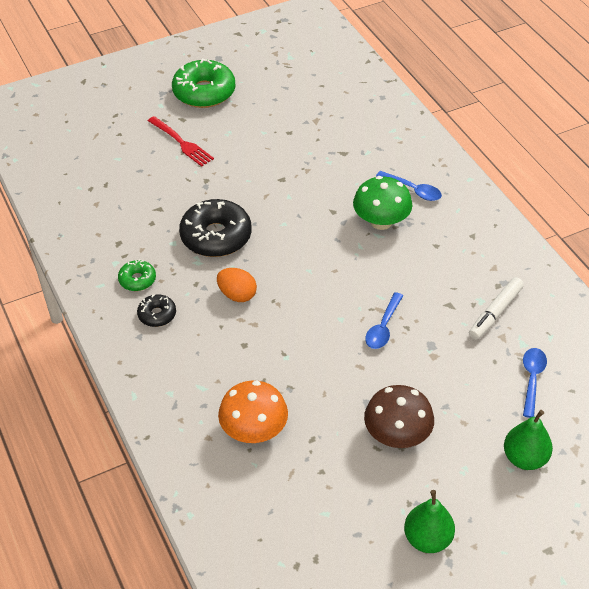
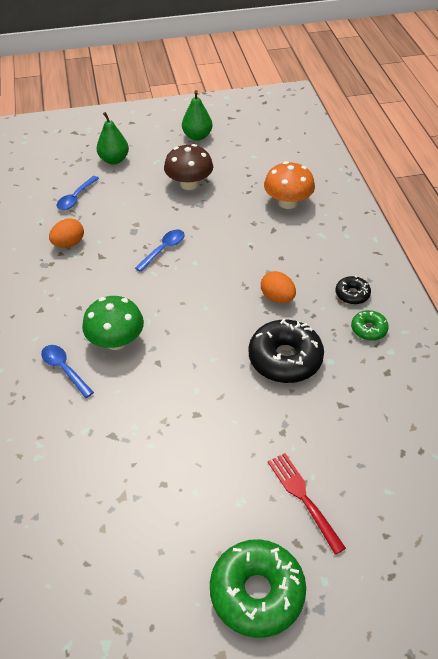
camera: 165 degrees left, 0 degrees up
(495, 313) = (69, 243): white marker -> orange egg

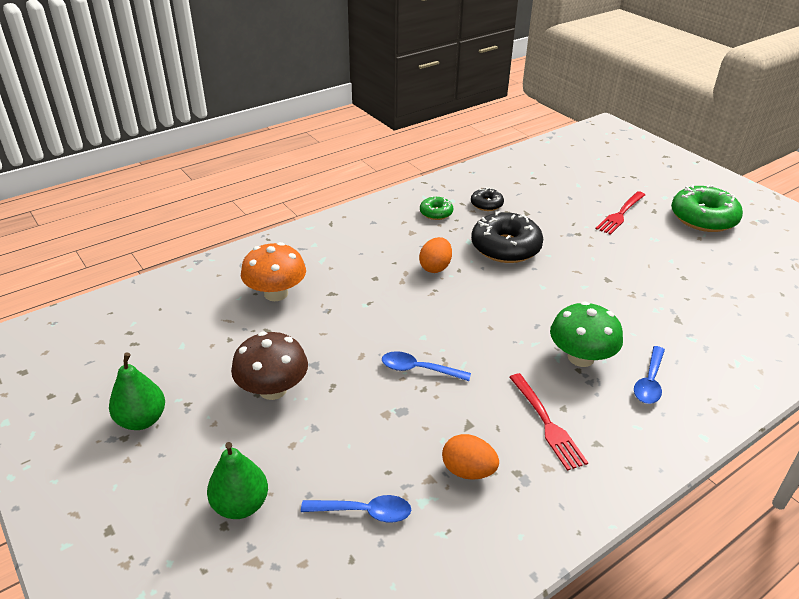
camera: 115 degrees left, 10 degrees down
(73, 293) = (547, 423): none -> red fork
(352, 294) = (399, 227): black donut -> black donut (486, 204)

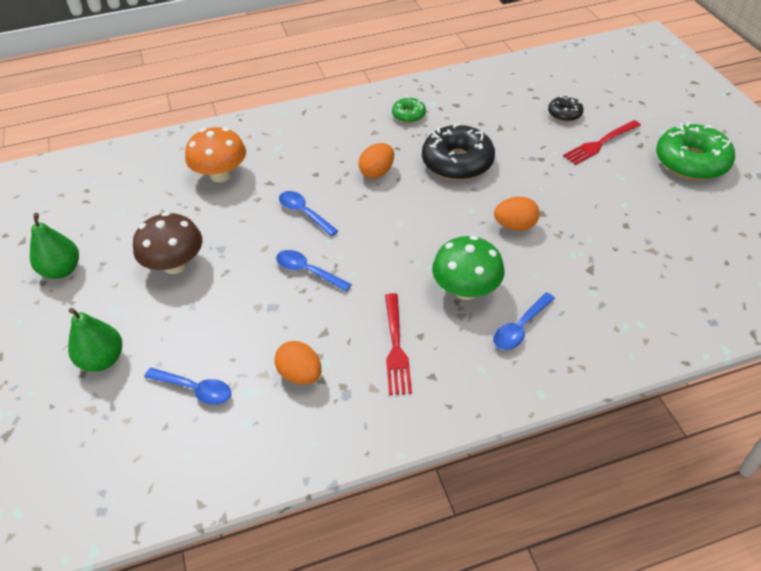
camera: 20 degrees right, 10 degrees up
(384, 315) = (304, 213): none -> blue spoon
(486, 204) = (464, 112): black donut -> black donut (564, 113)
(590, 294) = (515, 226): none -> orange egg

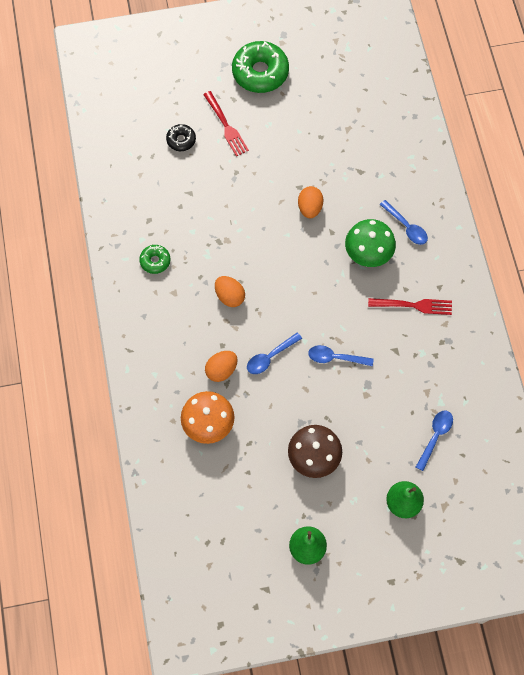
camera: 85 degrees left, 20 degrees up
(300, 374) = (430, 368): orange egg -> orange egg (221, 370)
(308, 271) = (335, 358): blue spoon -> blue spoon turned 60 degrees clockwise
(457, 162) = (228, 233): black donut -> none

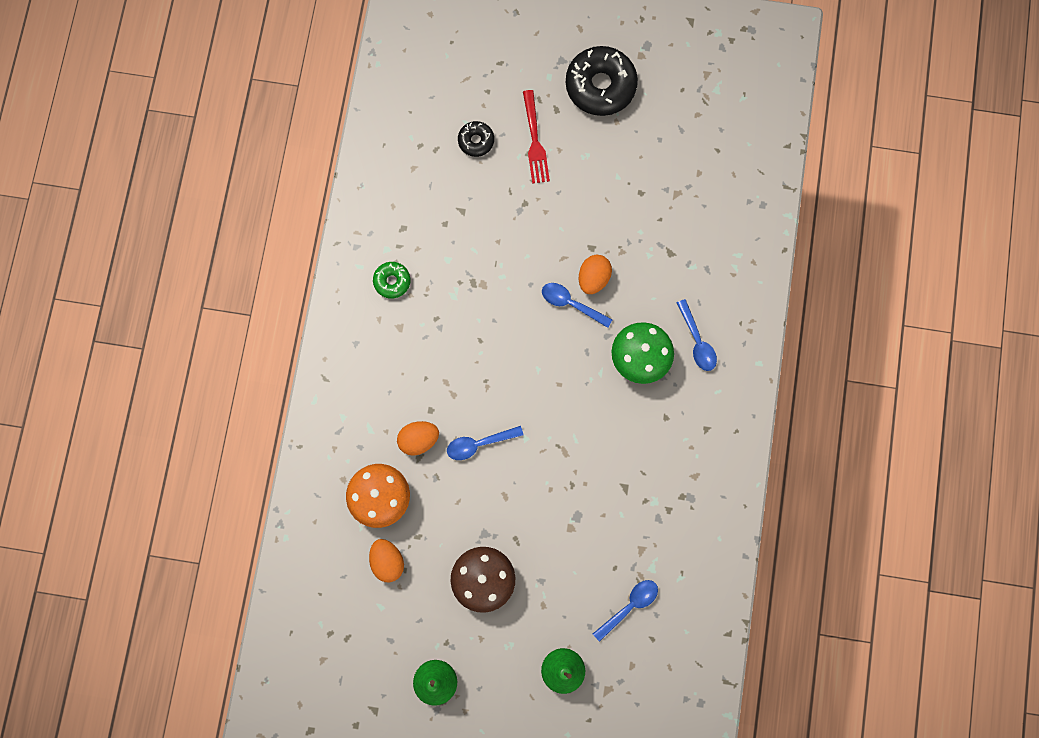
camera: 20 degrees right, 10 degrees up
(229, 296) = (460, 354): orange egg -> orange egg (387, 561)
(260, 72) = (600, 86): green donut -> black donut
(335, 358) = (553, 471): blue spoon -> blue spoon (571, 304)
(413, 305) = (667, 441): red fork -> none

